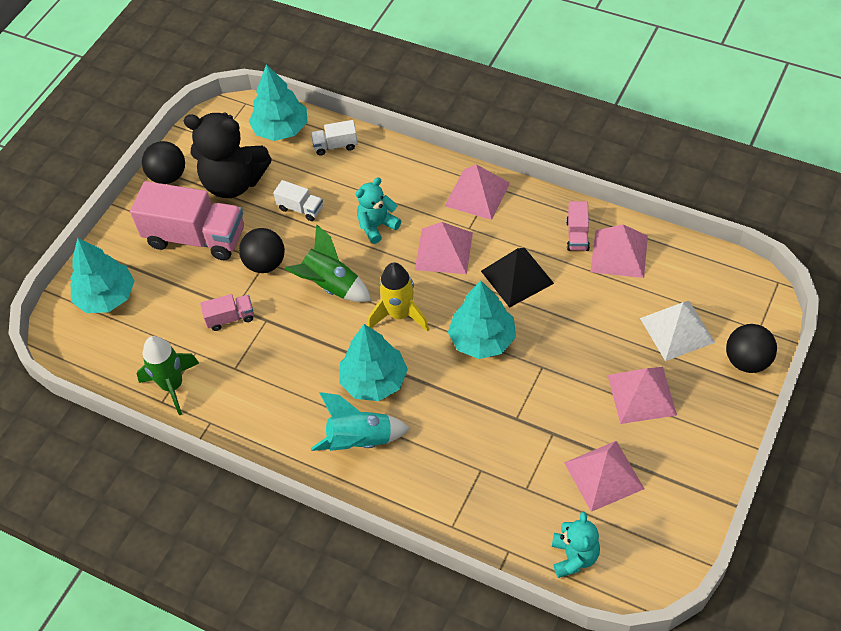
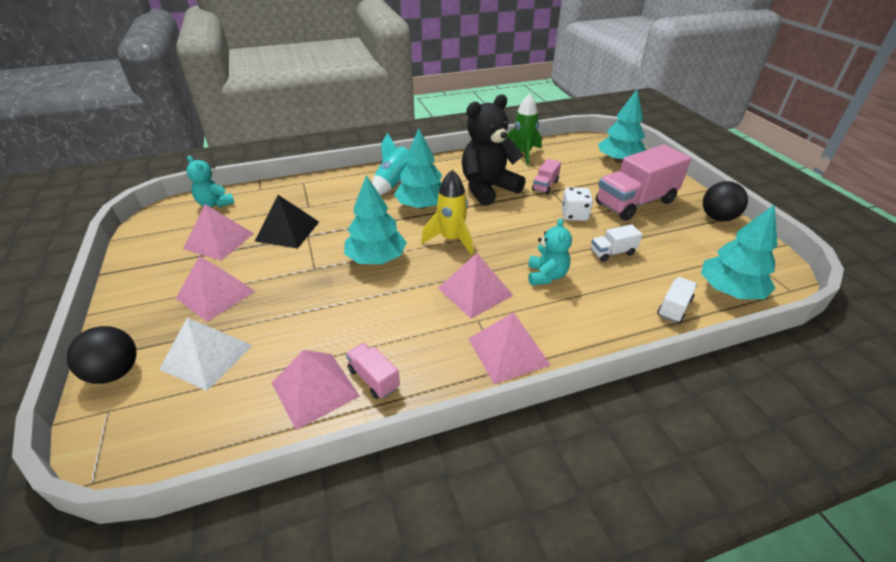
camera: 130 degrees right, 15 degrees down
(234, 182) = (679, 239): black teddy bear -> black teddy bear (488, 189)
(265, 263) = (574, 215): black ball -> white dice
(331, 286) = (517, 228): green rocket -> none
(517, 277) = (394, 310): black pyramid -> black pyramid (287, 231)

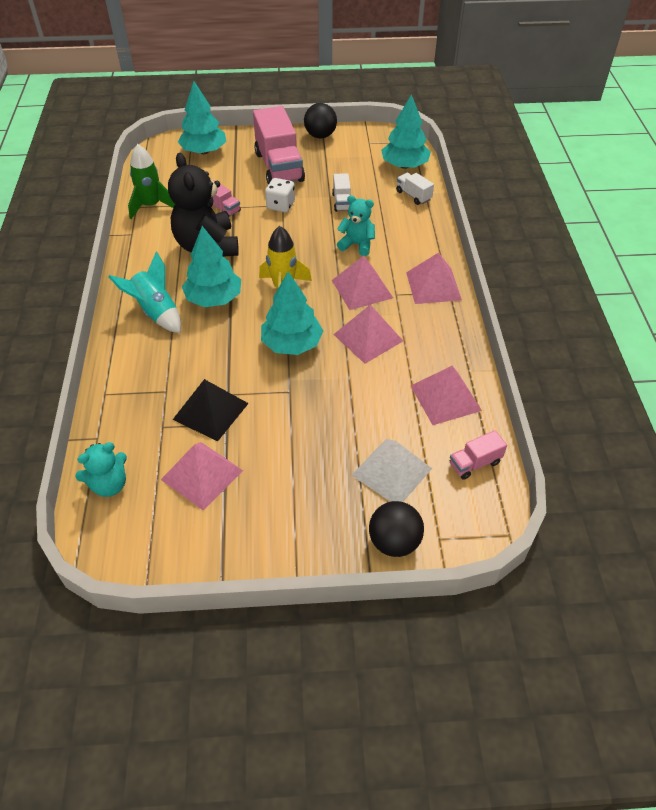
camera: 75 degrees left, 10 degrees up
(215, 294) = (303, 471): pink pyramid -> pink pyramid (368, 337)
(373, 379) = (442, 362): pink truck -> pink truck (474, 463)

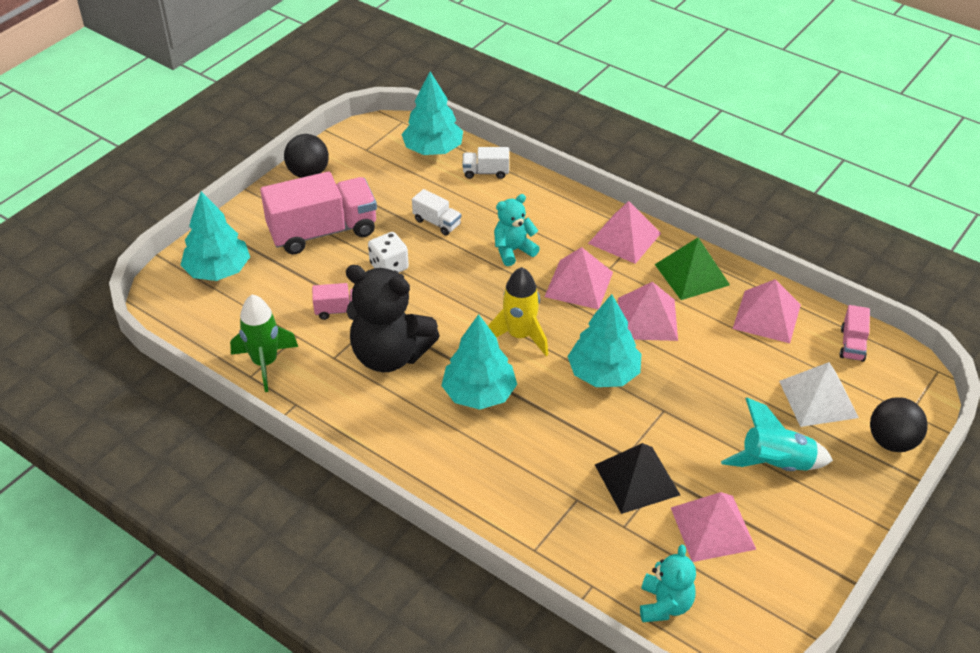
camera: 50 degrees left, 5 degrees down
(156, 312) = (451, 449): turquoise rocket -> turquoise rocket (775, 464)
(279, 167) = (323, 232): pink truck -> pink truck turned 45 degrees counterclockwise
(439, 336) = (691, 274): none -> green pyramid

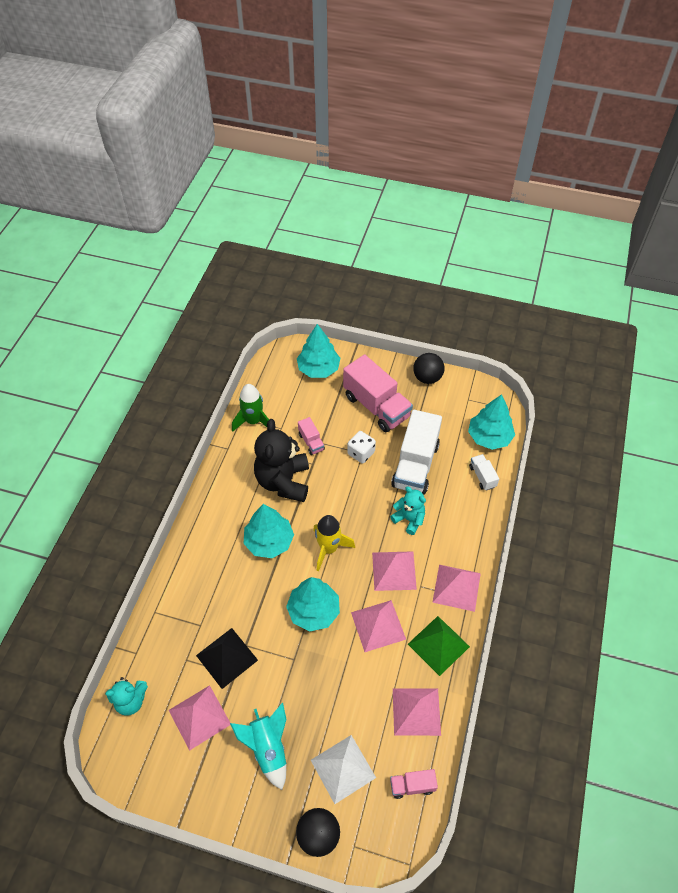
camera: 70 degrees right, 10 degrees up
(437, 222) = (415, 465): white truck -> white truck, size x2.17

